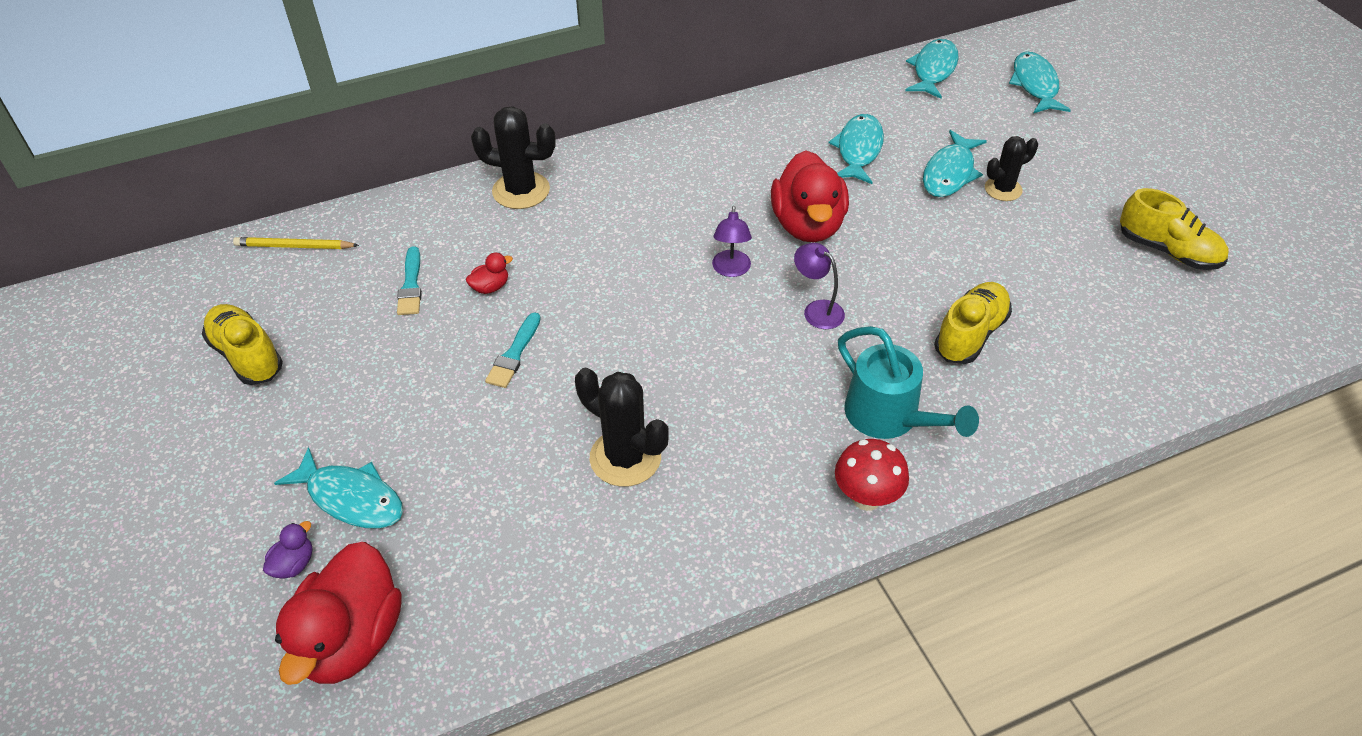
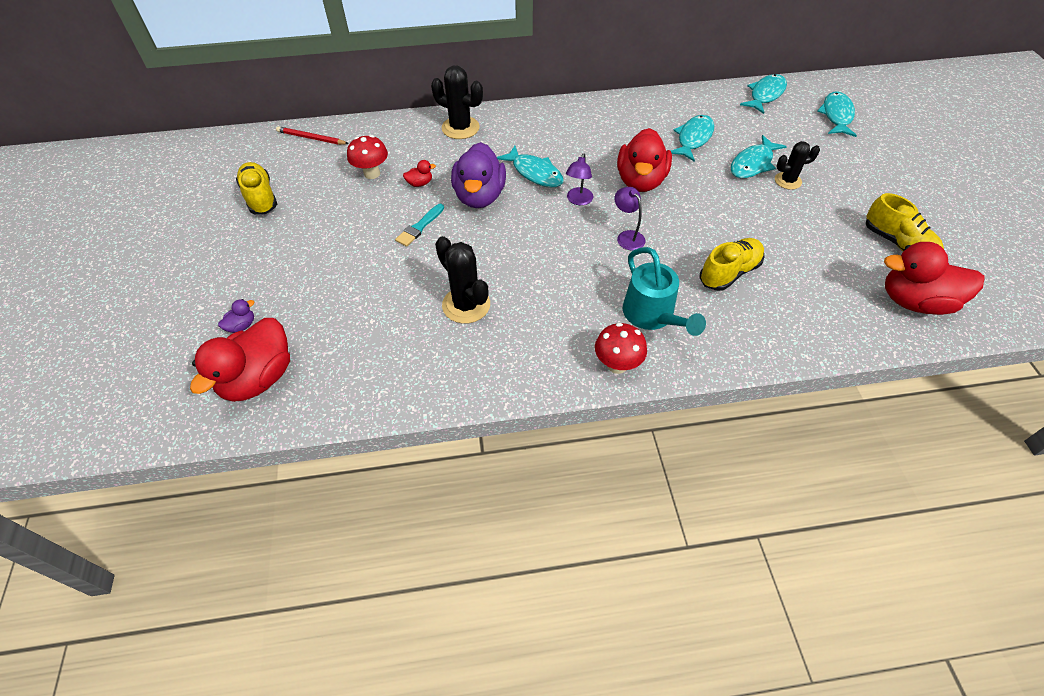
camera: 15 degrees right, 5 degrees up
(295, 246) = (311, 138): yellow pencil -> red pencil
(351, 498) = (289, 294): turquoise fish -> turquoise fish (534, 173)
(411, 285) = (372, 173): turquoise brush -> red mushroom
(587, 290) = (479, 196): none -> purple duck
(1213, 326) = (914, 301): none -> red duck

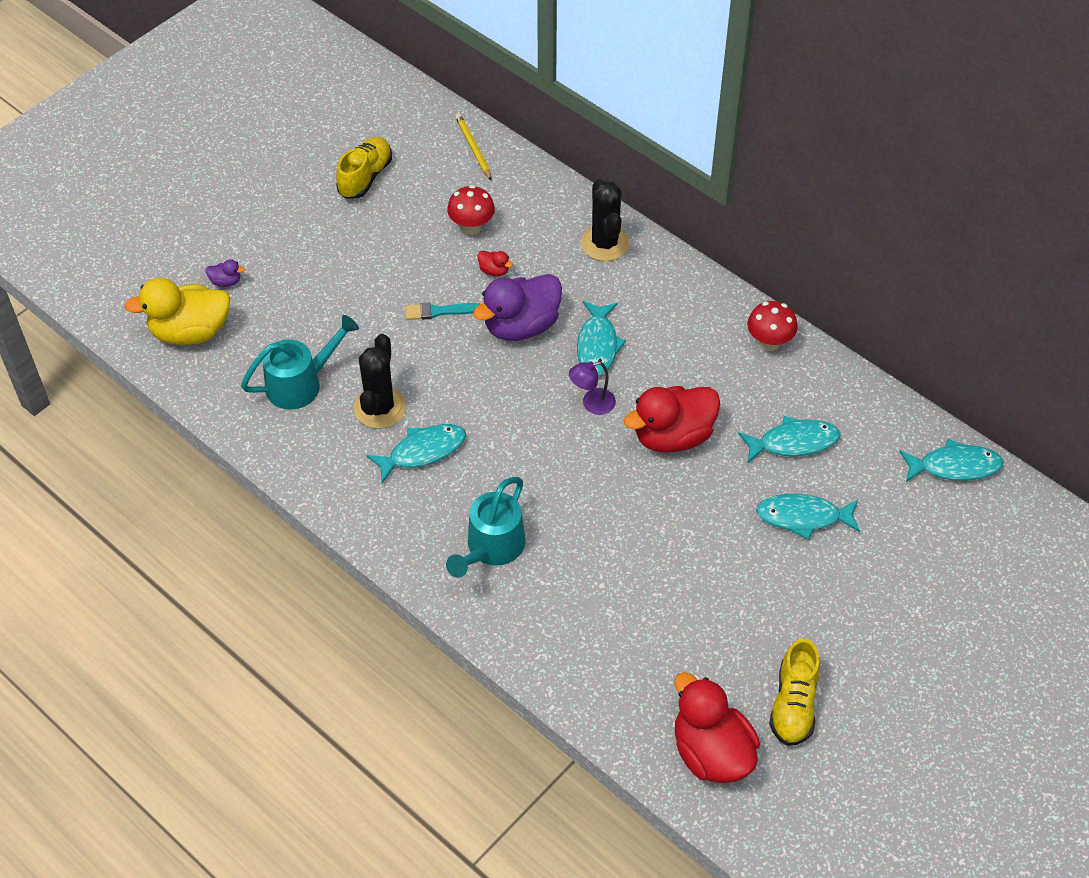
camera: 50 degrees right, 0 degrees up
(258, 378) = (190, 332): red duck -> yellow duck
(311, 138) = (473, 148): red pencil -> yellow pencil
(392, 337) = (301, 383): none -> turquoise watering can
(617, 365) = (410, 554): red mushroom -> red mushroom (769, 343)
(627, 236) = (578, 472): purple lamp -> none
(729, 273) = (605, 579): yellow shoe -> none
(788, 181) = (805, 562): black cactus -> none
(836, 115) = (986, 554): turquoise fish -> turquoise fish (423, 452)

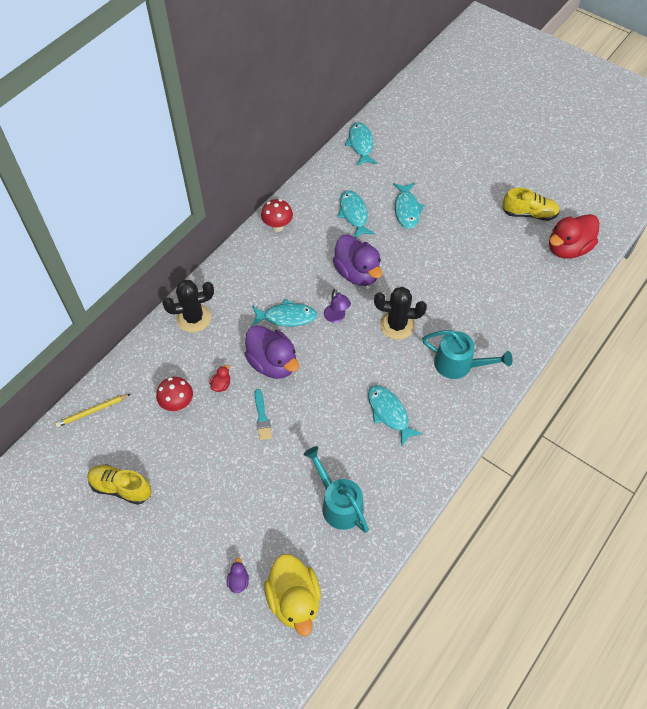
camera: 95 degrees left, 5 degrees up
(380, 408) = (355, 445): black cactus -> black cactus (397, 325)
(672, 436) = (357, 273): red duck -> purple duck

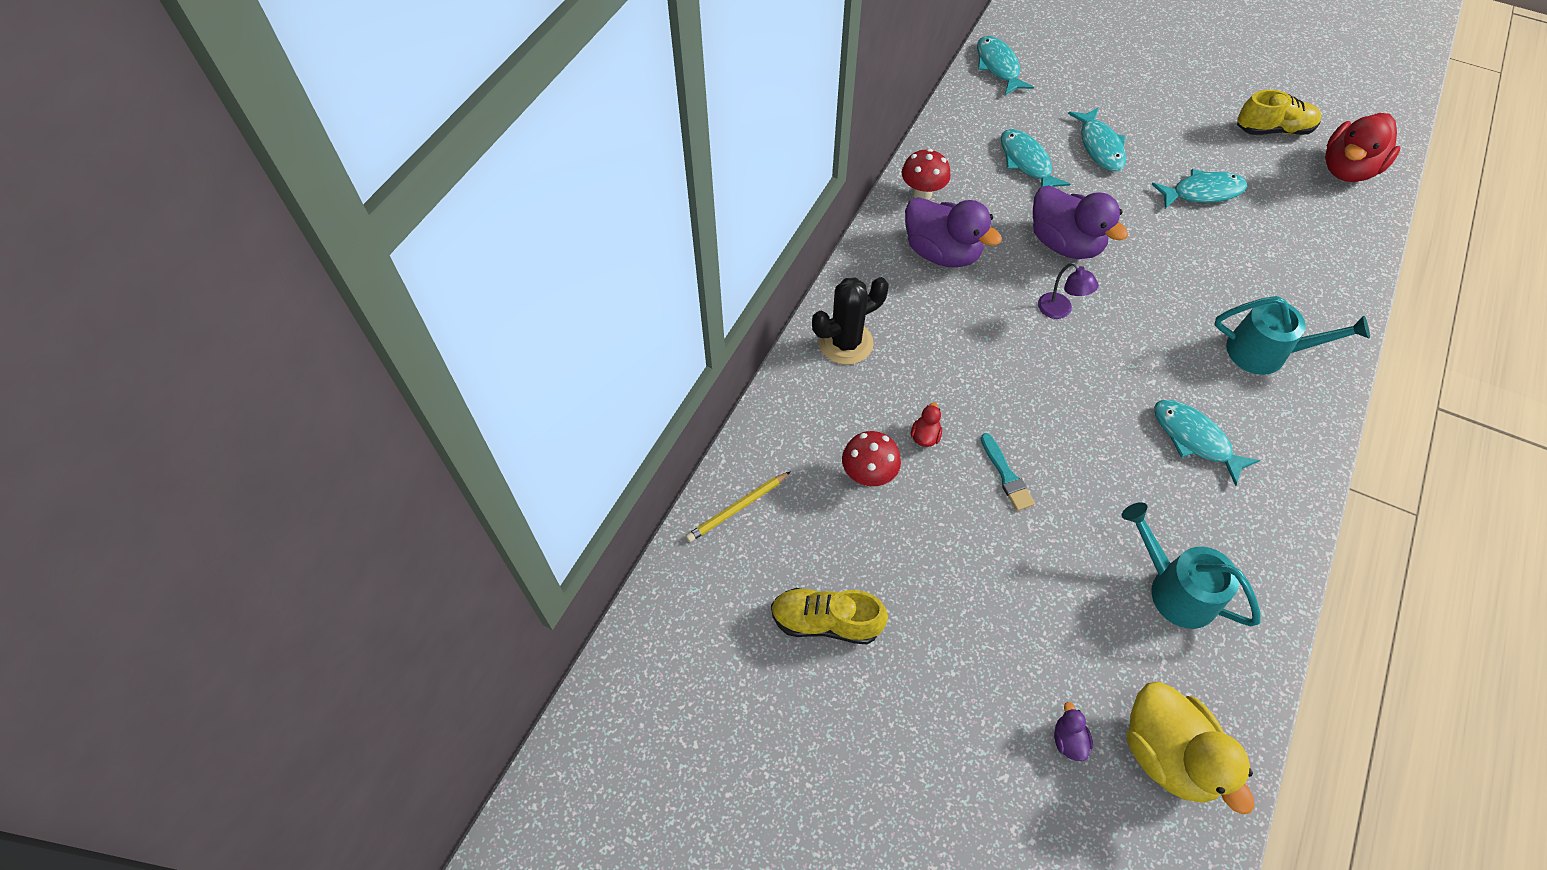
camera: 10 degrees left, 0 degrees up
(273, 363) = (991, 392): purple duck -> purple duck (942, 252)
(286, 317) = (985, 321): turquoise fish -> turquoise fish (1202, 192)
(397, 325) = (1152, 309): black cactus -> none

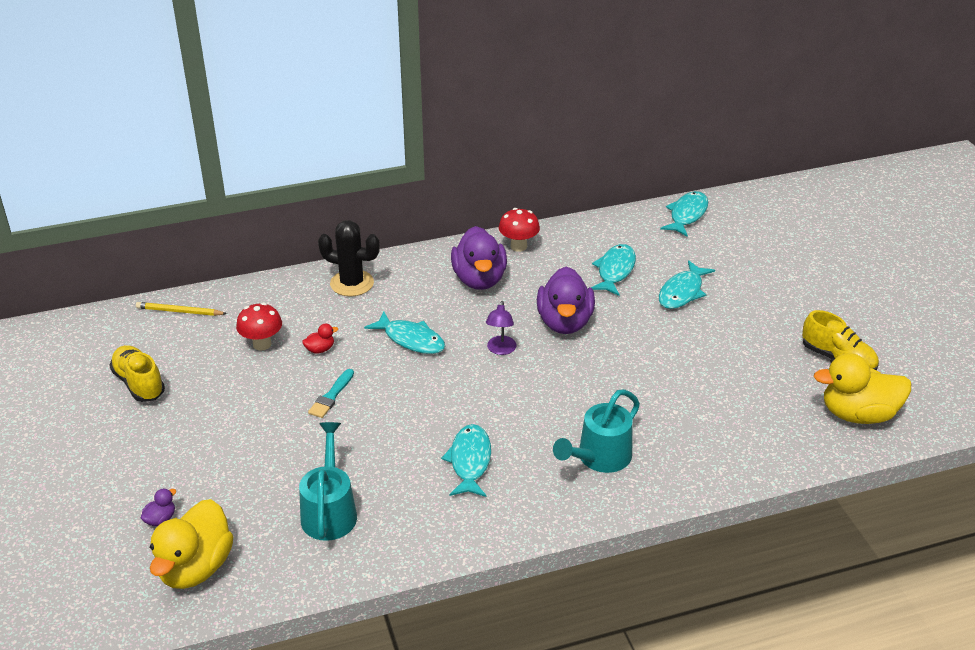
camera: 45 degrees right, 20 degrees down
(1202, 192) = (713, 357): turquoise fish -> turquoise fish (411, 339)
(1266, 352) = (599, 458): turquoise watering can -> turquoise watering can turned 75 degrees clockwise
(1347, 169) = (858, 414): red duck -> yellow duck

